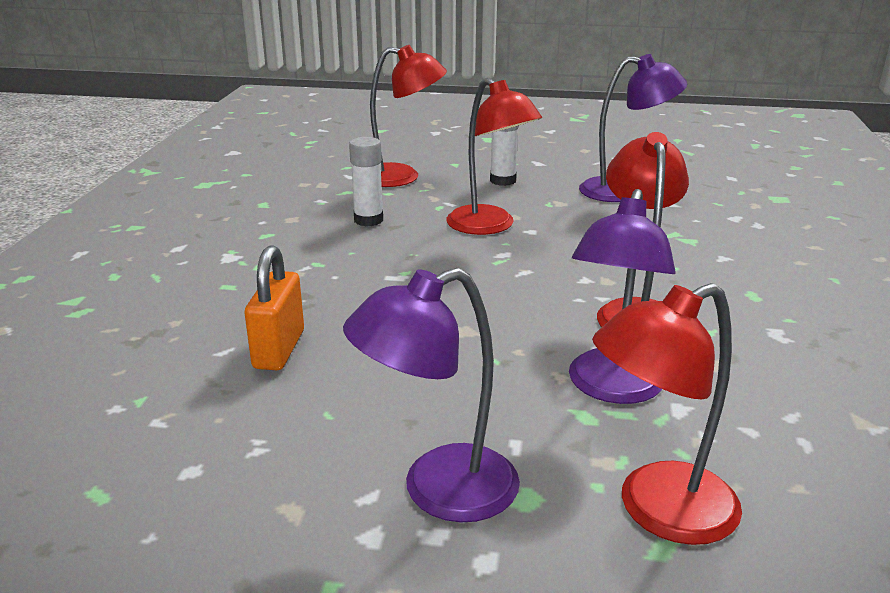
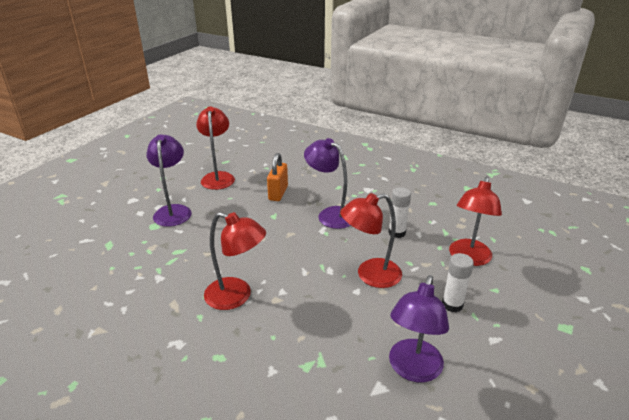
camera: 110 degrees right, 5 degrees up
(279, 349) = (278, 193): orange padlock -> orange padlock turned 75 degrees clockwise
(612, 389) = (187, 264): purple lamp -> purple lamp (330, 214)
(658, 511) = (121, 249): red lamp -> red lamp (218, 177)

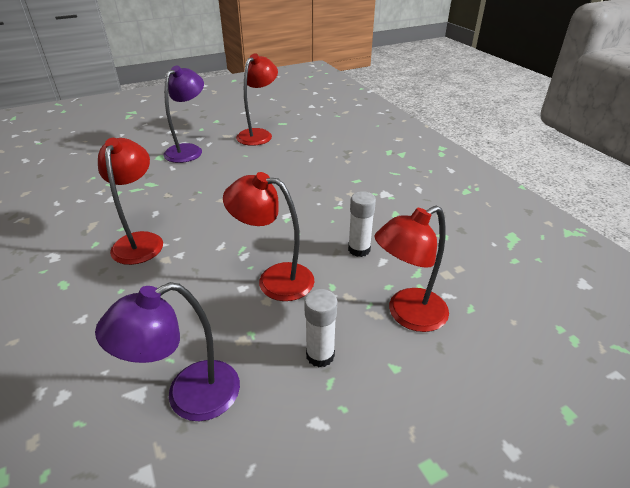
camera: 35 degrees right, 5 degrees up
(236, 296) = (140, 241): red lamp -> red lamp turned 150 degrees counterclockwise
(278, 193) = (291, 166): orange padlock -> none
(330, 214) = (313, 203): purple lamp -> none

